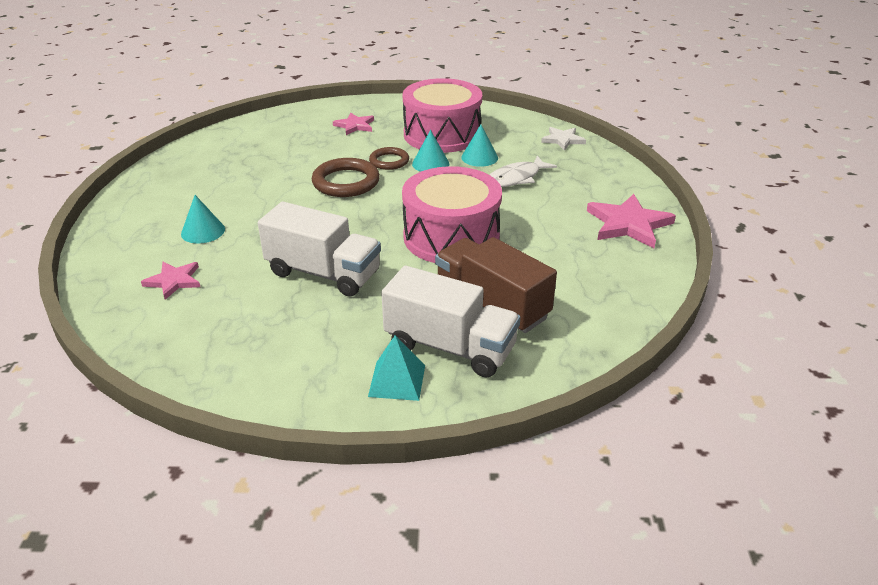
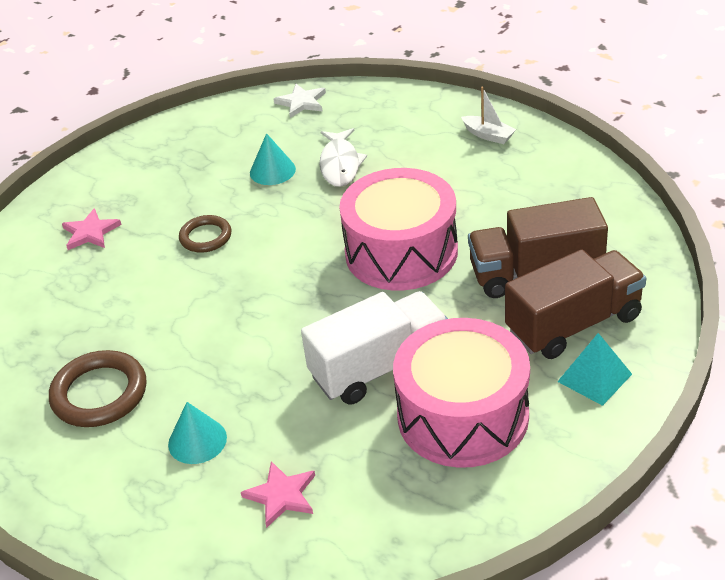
camera: 50 degrees left, 5 degrees up
(346, 182) = (214, 286): brown ring -> brown ring (99, 393)
(430, 164) = (246, 209): turquoise cone -> none
(442, 134) = (193, 176): pink drum -> pink drum (463, 415)
(450, 347) = (574, 324): white truck -> brown truck
(628, 224) = (488, 135): pink star -> white boat

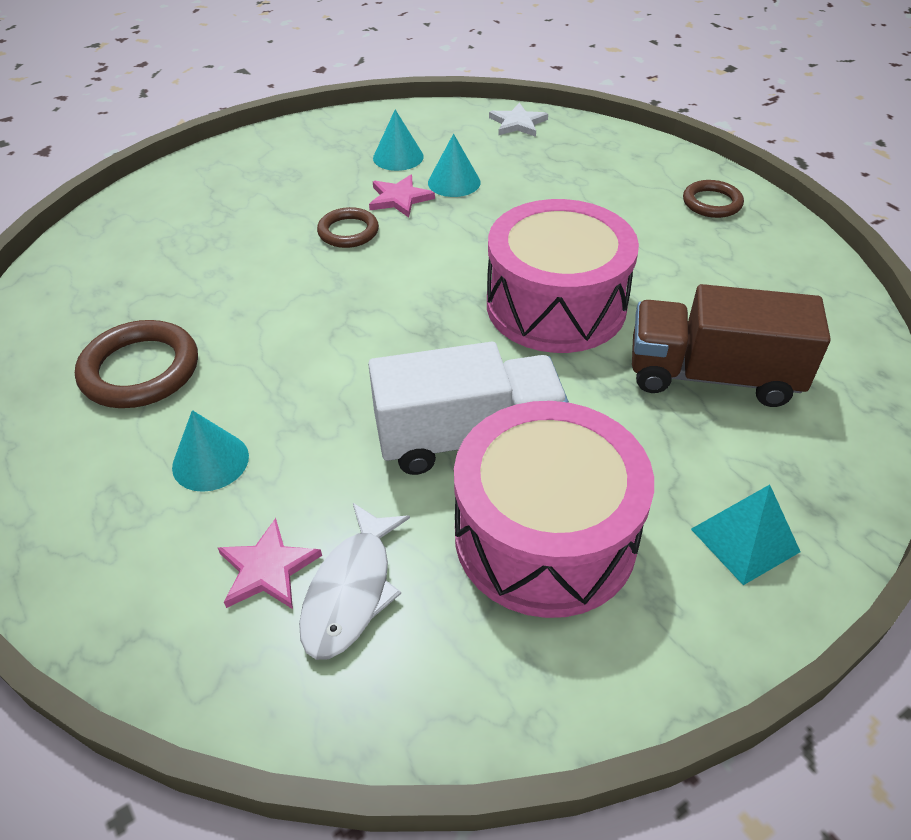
camera: 15 degrees right, 5 degrees up
(90, 232) = (236, 197): pink star -> pink star (399, 198)
(213, 160) = (398, 157): none -> turquoise cone
(340, 164) = (530, 193): white fish -> white fish (351, 591)
(488, 135) = (712, 203): white boat -> brown ring
(574, 324) = (740, 457): brown truck -> none

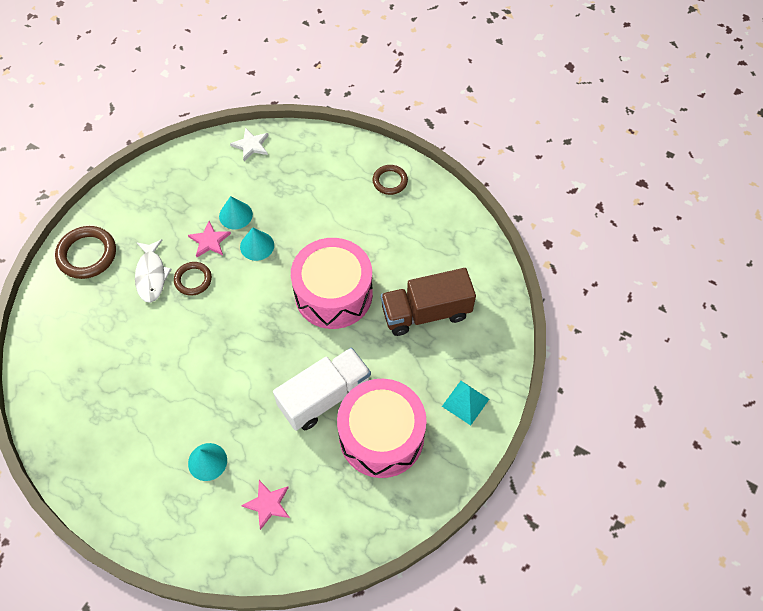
camera: 25 degrees left, 15 degrees up
(140, 370) = (135, 423): brown ring -> brown ring (87, 254)
(351, 591) = (310, 498): white fish -> white fish (151, 275)
(398, 157) = (190, 204): turquoise cone -> turquoise cone (257, 246)

